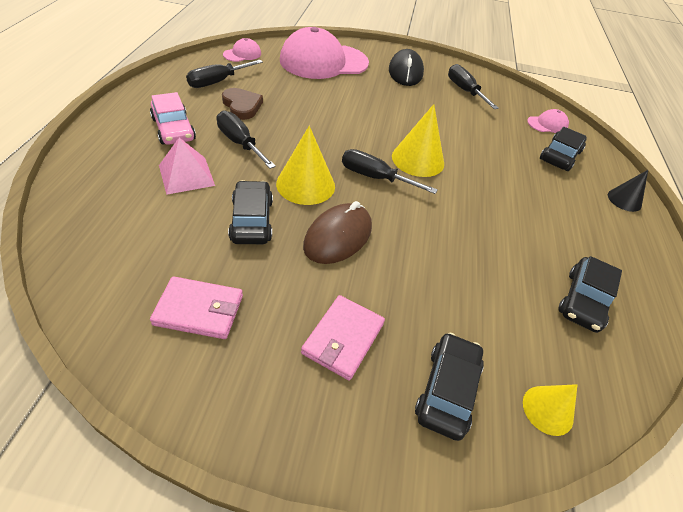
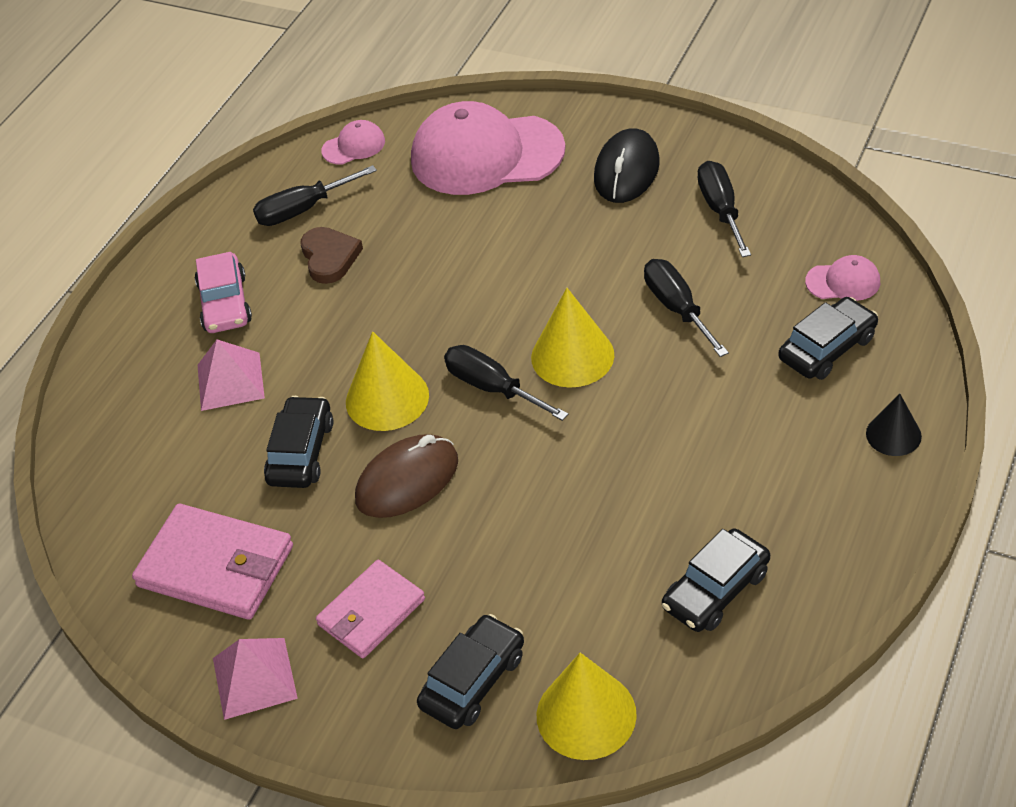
camera: 25 degrees right, 0 degrees up
(199, 310) = (216, 566): pink wallet -> pink wallet, size x1.50
(240, 143) = (312, 327): black screwdriver -> black screwdriver (677, 308)
(255, 410) = (254, 678): none -> pink pyramid
(548, 410) = (586, 714): yellow cone -> yellow cone, size x1.64

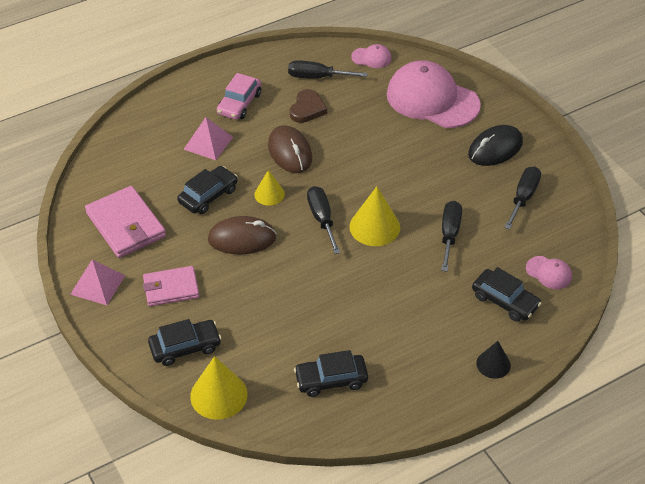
camera: 30 degrees right, 0 degrees up
(361, 327) = (290, 152): none -> brown mouse
(387, 398) = (269, 194): yellow cone -> yellow cone, size x0.61
(827, 348) = (505, 301): black car -> black car turned 45 degrees clockwise

